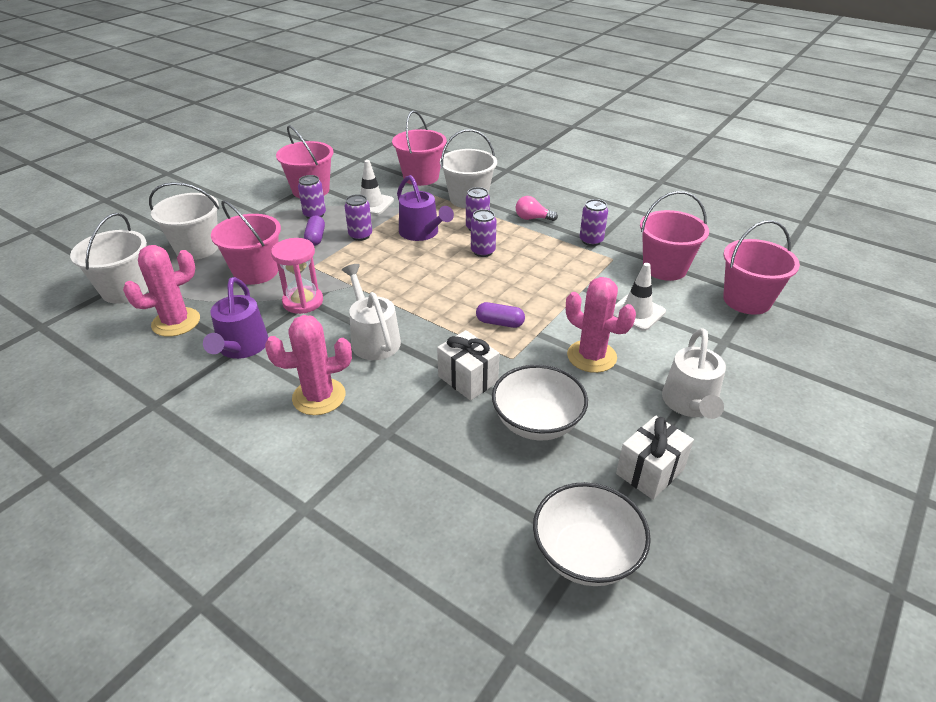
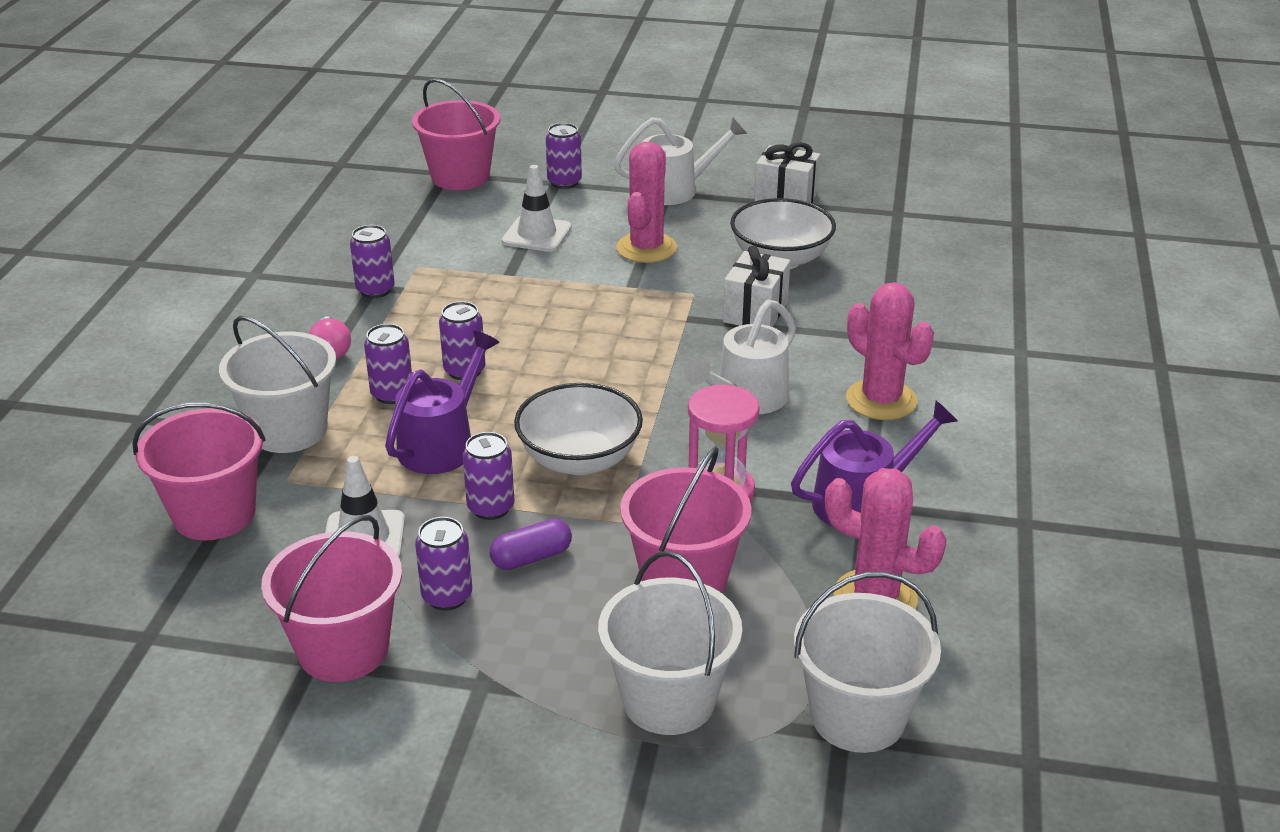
camera: 115 degrees left, 5 degrees down
(500, 323) = (632, 316): purple capsule -> none
(586, 554) = (904, 212): white bowl -> white bowl (579, 459)
(665, 268) = (419, 229): pink bucket -> none
(723, 346) = (564, 182): none -> purple can

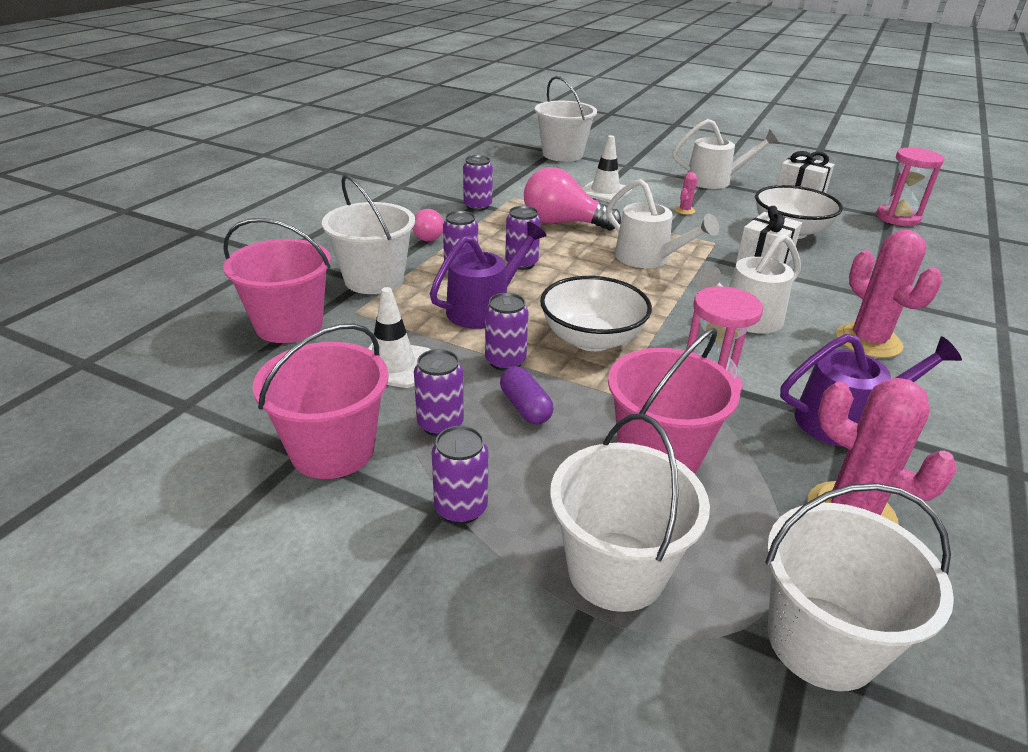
camera: 15 degrees right, 0 degrees up
(460, 176) = (562, 154): pink bucket -> white bucket
(497, 297) = (563, 223): none -> pink light bulb
(531, 557) = (525, 407): purple capsule -> purple capsule turned 75 degrees clockwise
(564, 182) = (634, 166): purple can -> purple can (461, 508)
(618, 333) = (649, 259): none -> white watering can
(646, 248) = (684, 210): pink cactus -> pink cactus, size x0.45
(906, 213) = (897, 218): none -> pink hourglass

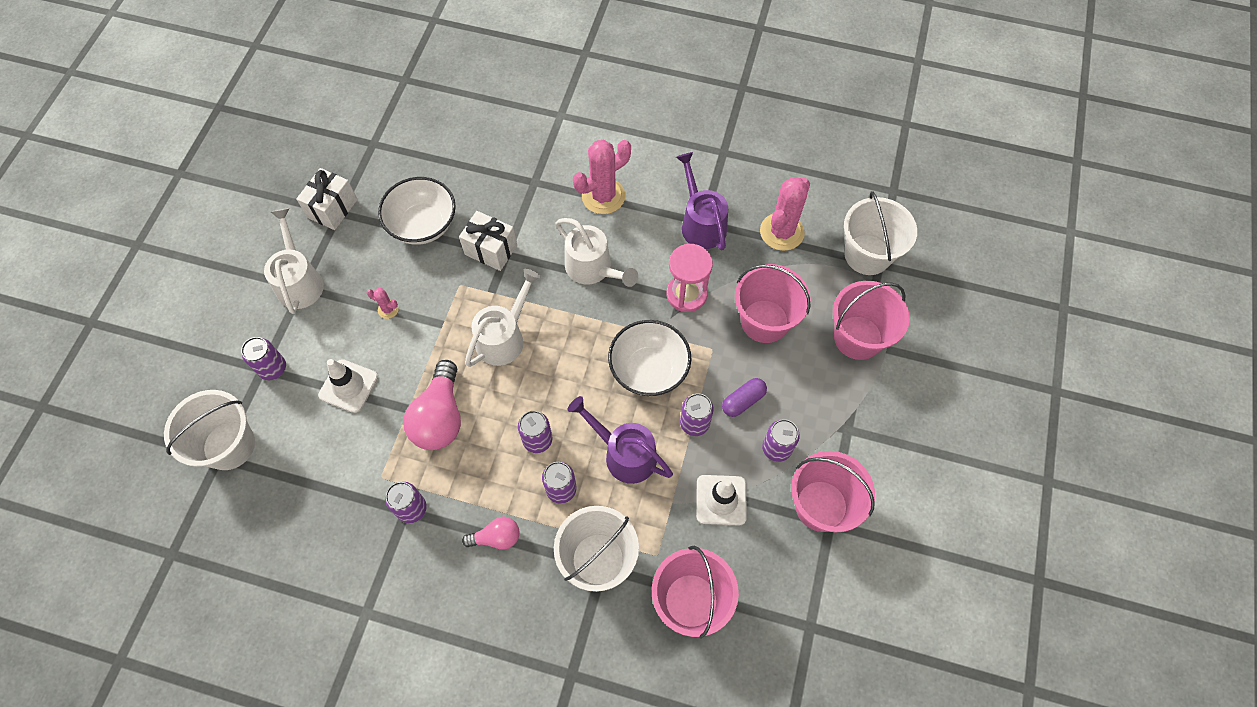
camera: 100 degrees left, 30 degrees up
(461, 508) = (842, 418): purple can -> purple can (273, 368)
(616, 570) = (858, 337): white bucket -> pink bucket
(897, 218) = (375, 138): pink hourglass -> none

